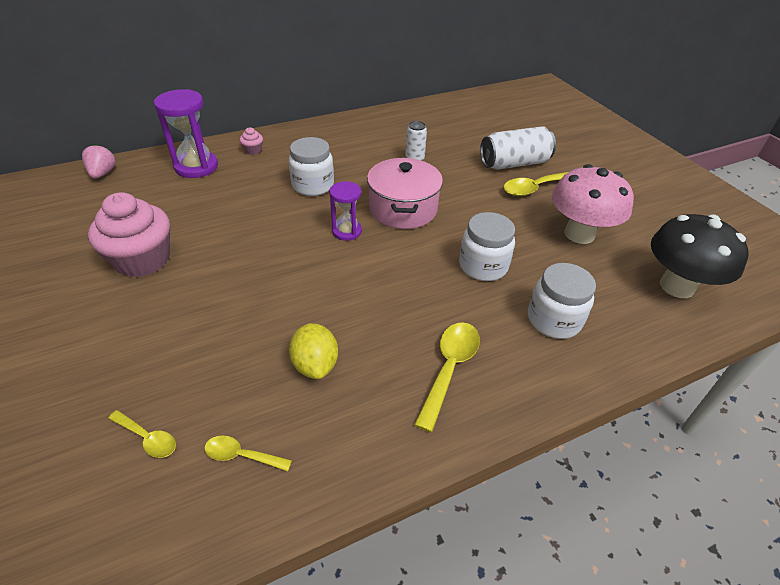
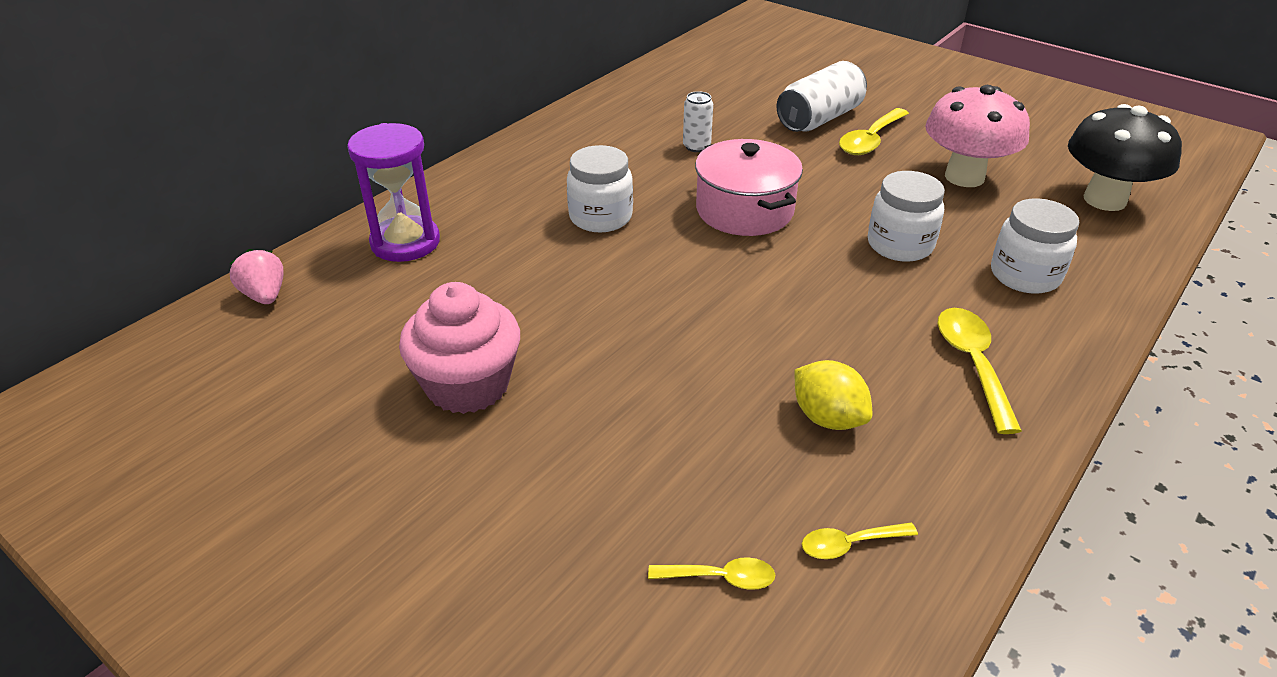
camera: 25 degrees left, 5 degrees down
(253, 150) = (465, 196): pink cupcake -> none
(346, 231) = (704, 258): purple hourglass -> none

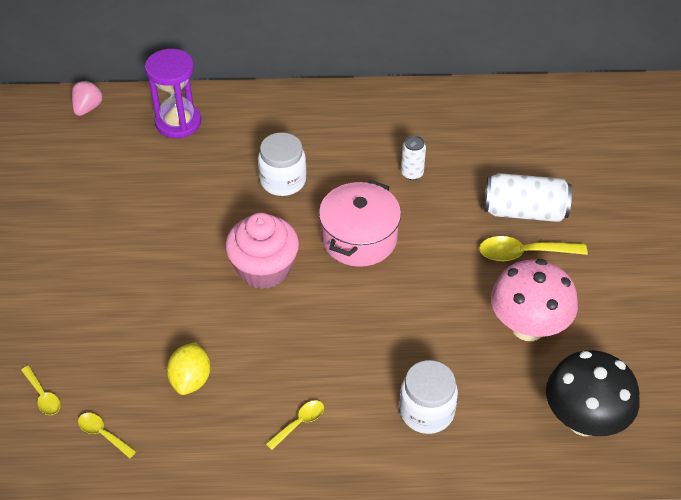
camera: 50 degrees right, 10 degrees up
(468, 385) = (91, 226): pink cupcake -> pink cupcake (264, 269)
(900, 245) = (397, 332): white jar -> none
(972, 364) = (299, 423): yellow spoon -> yellow spoon, size x0.58

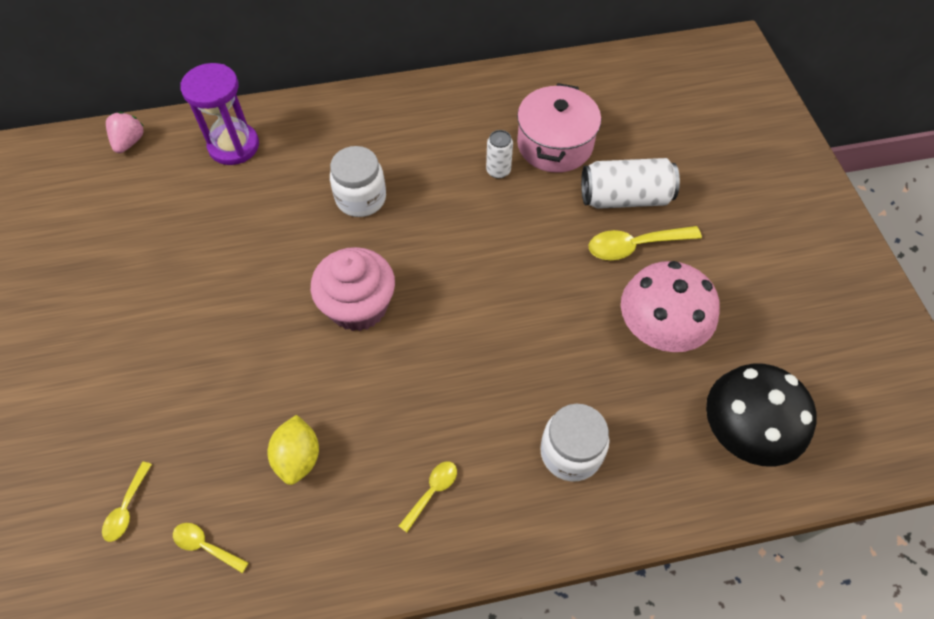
camera: 10 degrees left, 10 degrees up
(43, 396) = (127, 508): yellow spoon -> yellow spoon turned 60 degrees clockwise
(359, 238) = (456, 254): pink pot -> pink pot (554, 144)

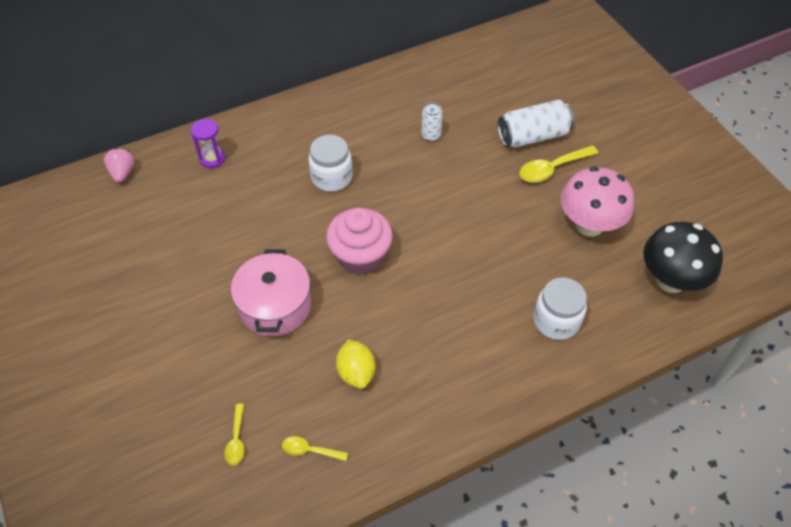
camera: 15 degrees left, 5 degrees down
(234, 146) = (212, 158): purple hourglass -> purple hourglass, size x0.62
(432, 492) = (466, 371): yellow spoon -> none
(554, 144) = (467, 108): pink pot -> pink pot (275, 306)

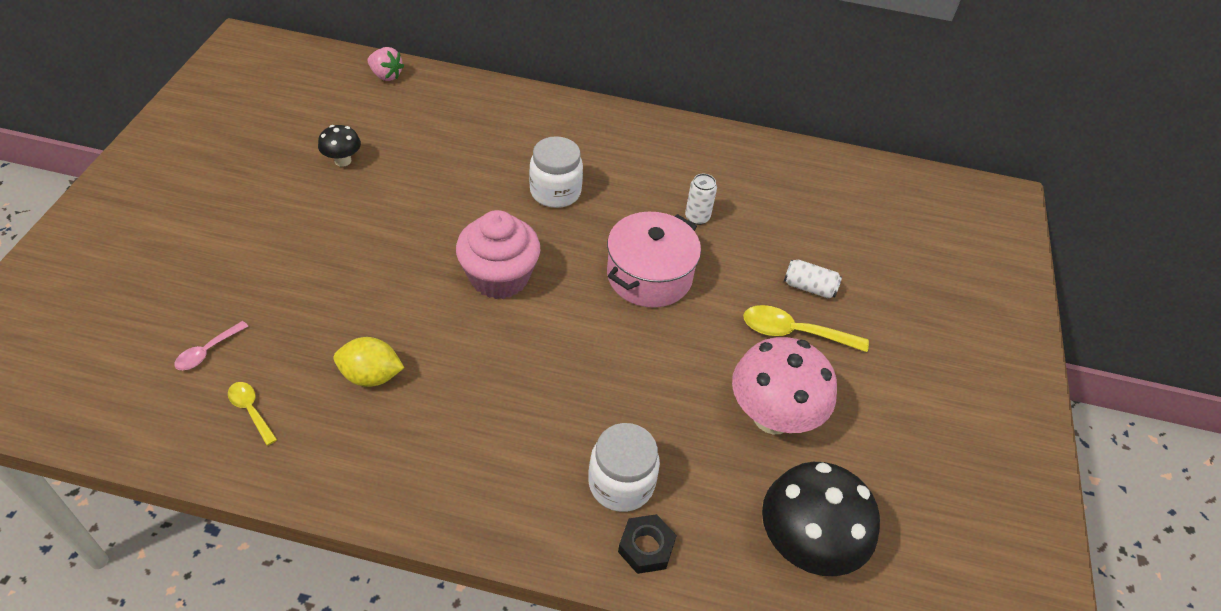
camera: 35 degrees right, 5 degrees down
(123, 173) = (386, 75): pink strawberry -> pink strawberry turned 90 degrees clockwise
(168, 253) = (343, 161): none -> black mushroom
(212, 158) = (470, 110): purple hourglass -> none
(236, 440) = (207, 351): yellow spoon -> pink spoon
(275, 306) = (374, 265): pink pot -> pink pot (649, 276)
(356, 372) = (371, 376): yellow lemon -> yellow lemon turned 75 degrees clockwise
(533, 136) = (809, 287): white can -> white can, size x0.55
(603, 343) = (646, 547): none -> black nut

